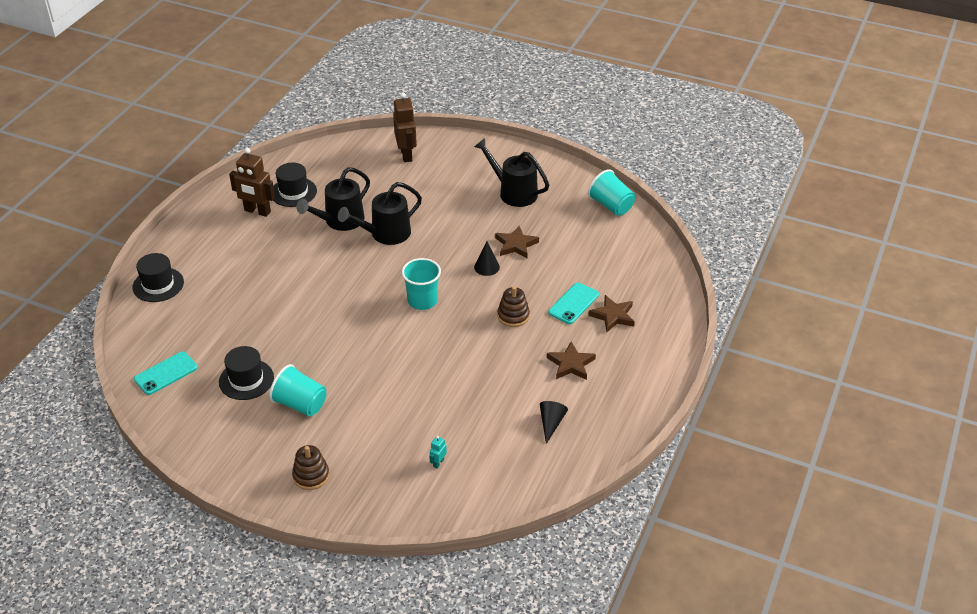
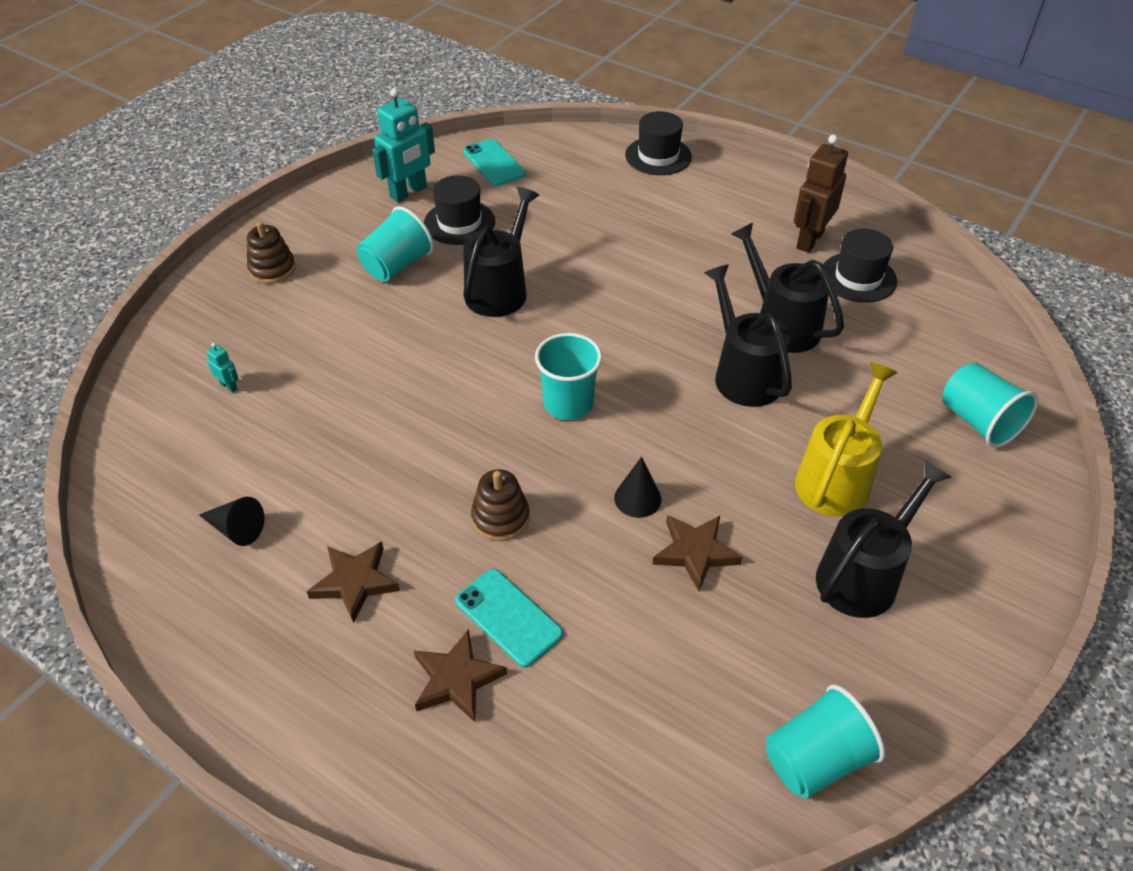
camera: 100 degrees right, 5 degrees up
(207, 417) = (409, 192): none -> turquoise robot
(321, 346) = (499, 289): none -> black watering can
(406, 155) = (978, 422): brown robot -> turquoise cup
(456, 200) = (836, 479): none -> yellow watering can

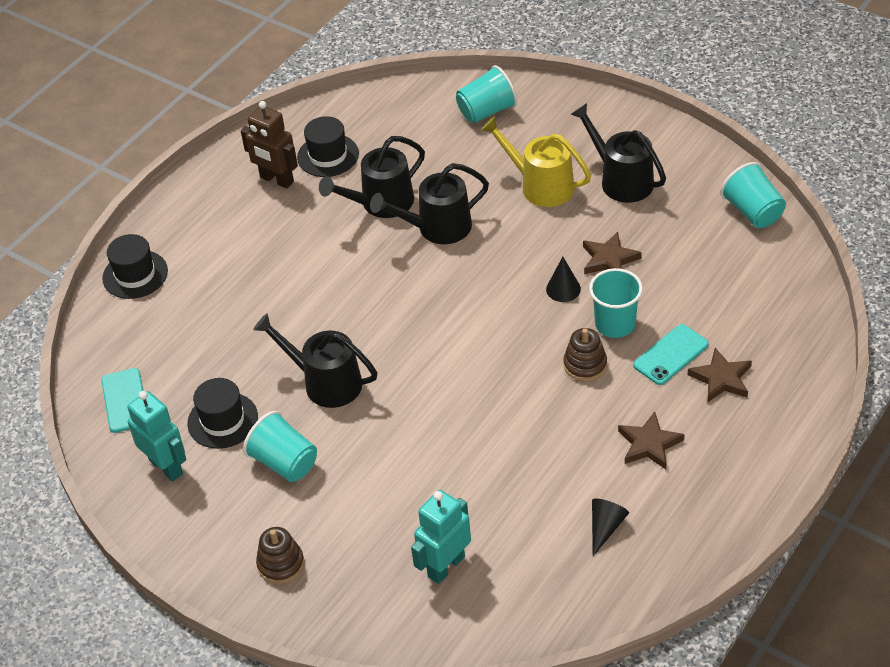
camera: 85 degrees left, 0 degrees up
(229, 386) = (446, 566): turquoise robot -> turquoise robot, size x2.30
(494, 163) = (125, 401): turquoise phone -> turquoise phone turned 75 degrees counterclockwise
(568, 403) = (468, 330): turquoise cup -> turquoise cup (615, 324)

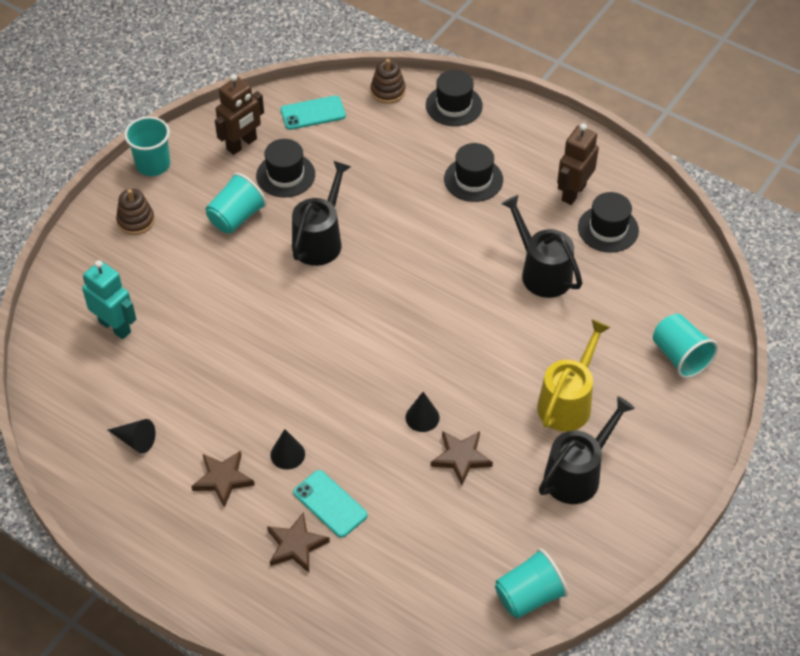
camera: 85 degrees right, 5 degrees up
(166, 466) = (242, 144): turquoise robot -> brown robot
(249, 256) = (473, 179): none -> black hat
(437, 228) = (508, 317): black watering can -> none
(585, 365) = (323, 432): brown stacking toy -> brown stacking toy (388, 91)
(614, 392) = (287, 454): none -> black cone
(615, 324) = (373, 459): turquoise cup -> turquoise cup (153, 164)

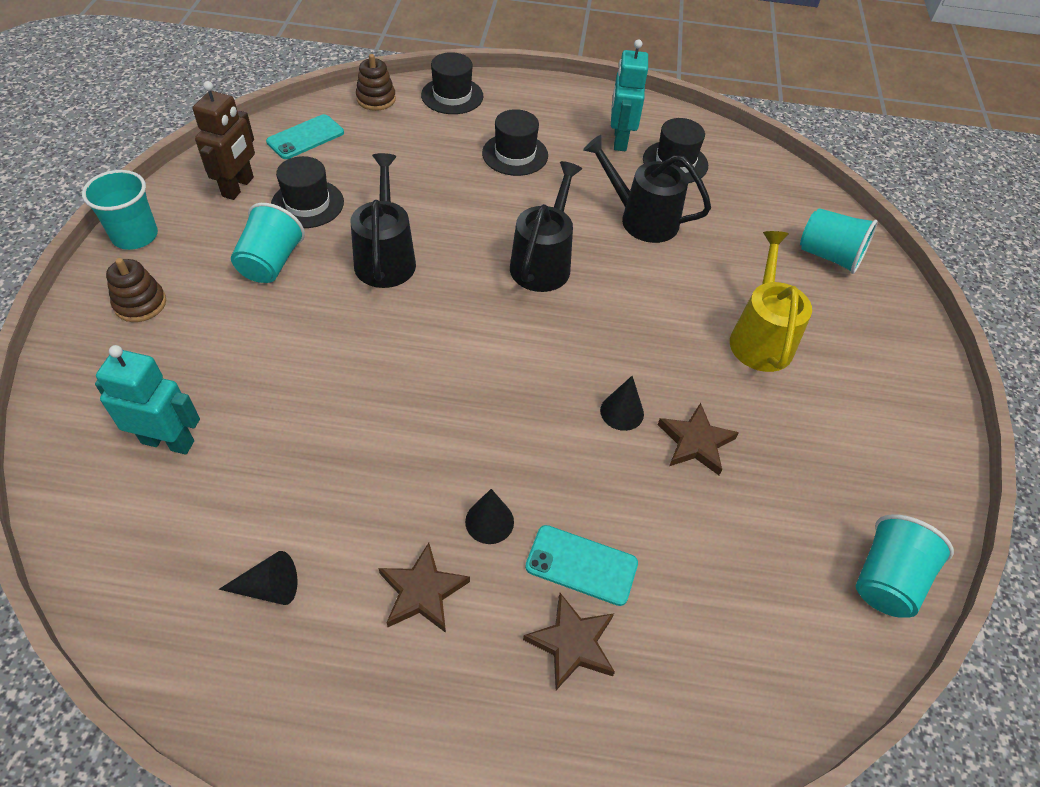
camera: 30 degrees left, 0 degrees up
(573, 192) = (619, 140): brown robot -> turquoise robot
(577, 474) = (827, 411): black watering can -> black watering can (543, 263)

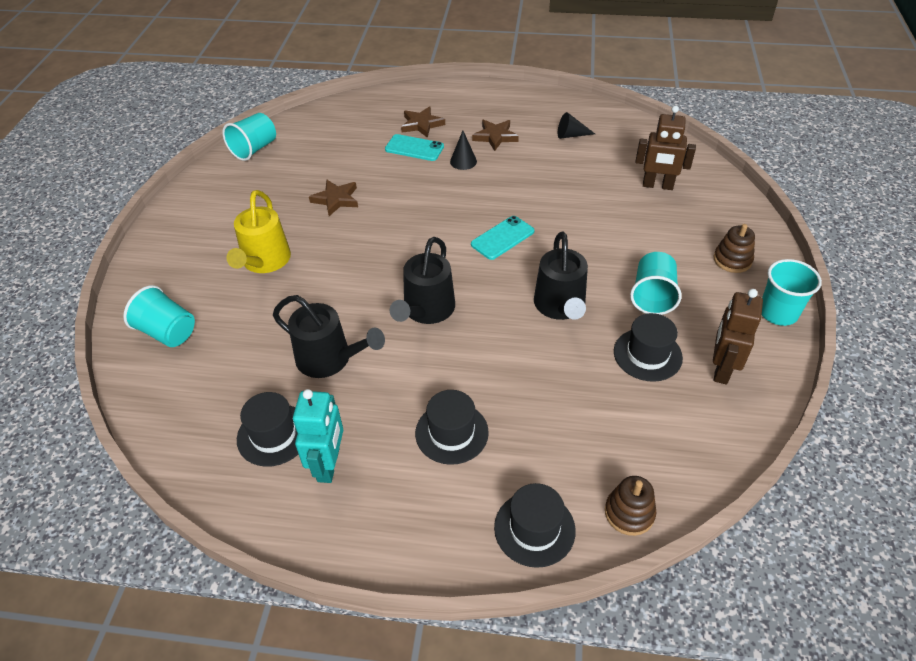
camera: 175 degrees left, 5 degrees down
(168, 441) = (657, 185): turquoise robot -> brown robot
(305, 137) = (687, 440): turquoise phone -> turquoise phone (502, 238)
(622, 412) = (379, 212): black cone -> none

